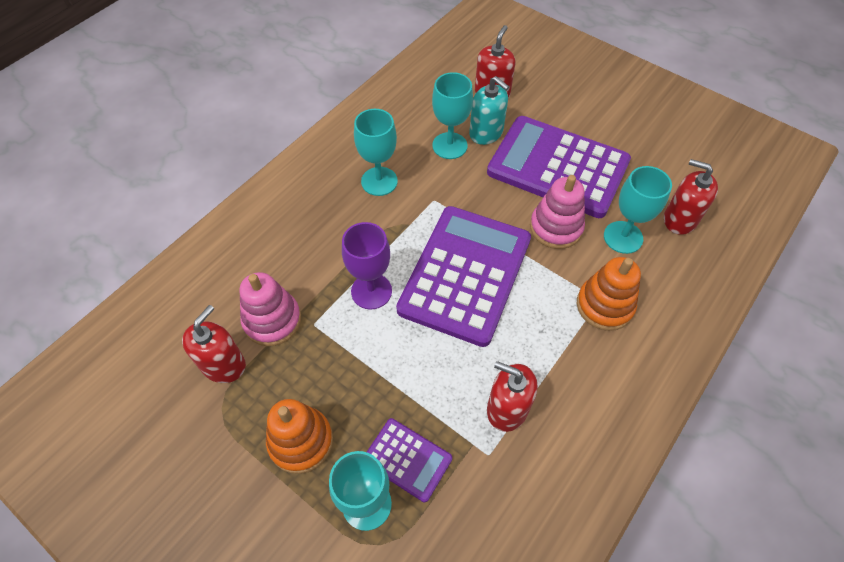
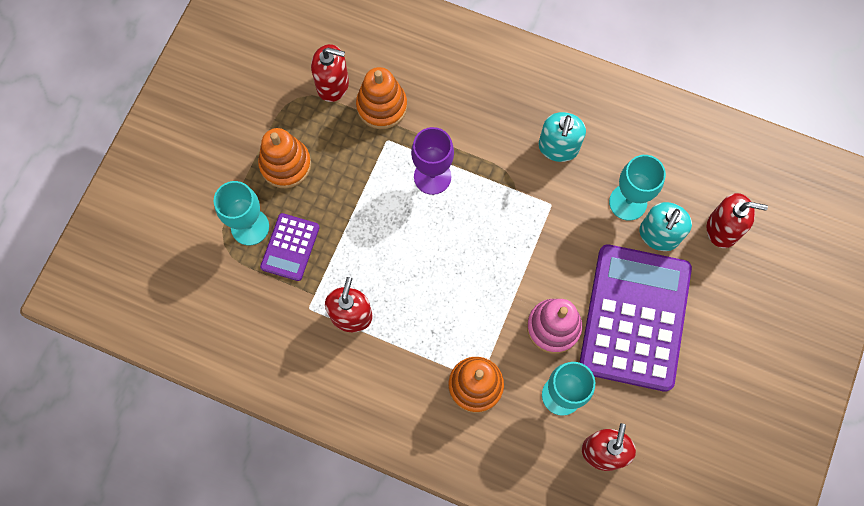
camera: 75 degrees right, 15 degrees up
(272, 320) = (382, 106): pink stacking toy -> orange stacking toy
(379, 181) = (558, 147): turquoise goblet -> turquoise soap dispenser
(465, 274) = (473, 253): purple calculator -> none

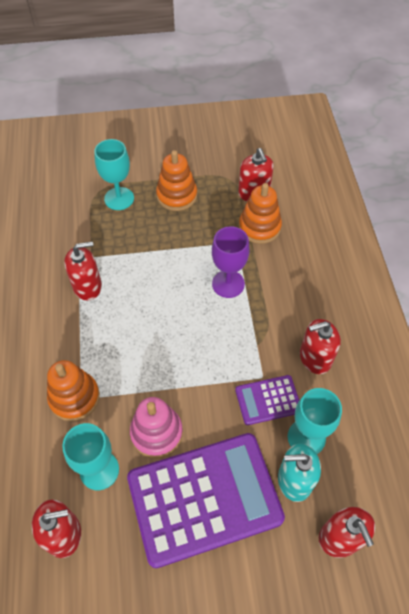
camera: 60 degrees right, 15 degrees down
(290, 247) = (118, 227): purple calculator -> purple calculator (268, 400)
(558, 147) = (315, 358): turquoise soap dispenser -> red soap dispenser

